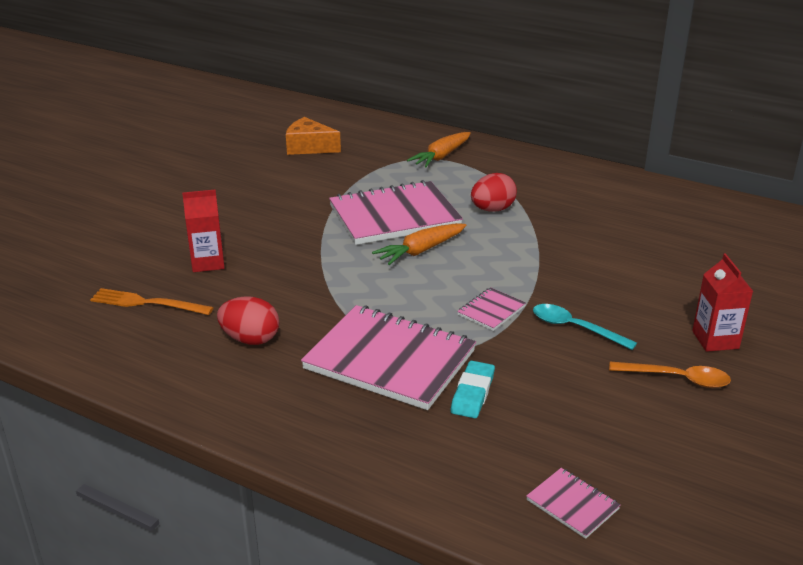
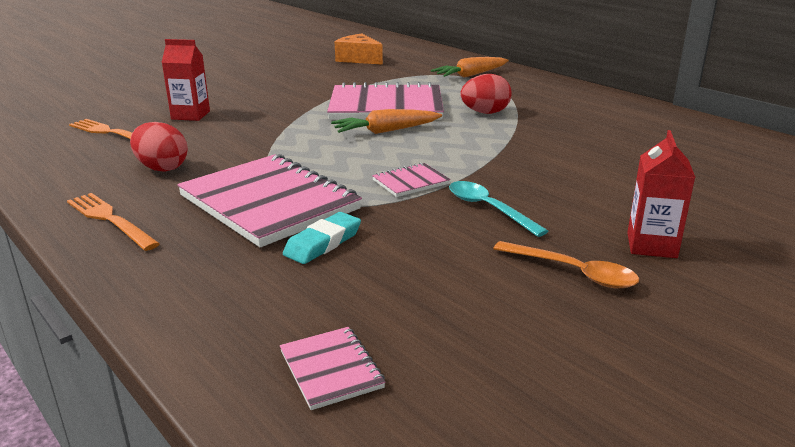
camera: 20 degrees right, 5 degrees down
(265, 410) = (110, 220): none -> orange fork

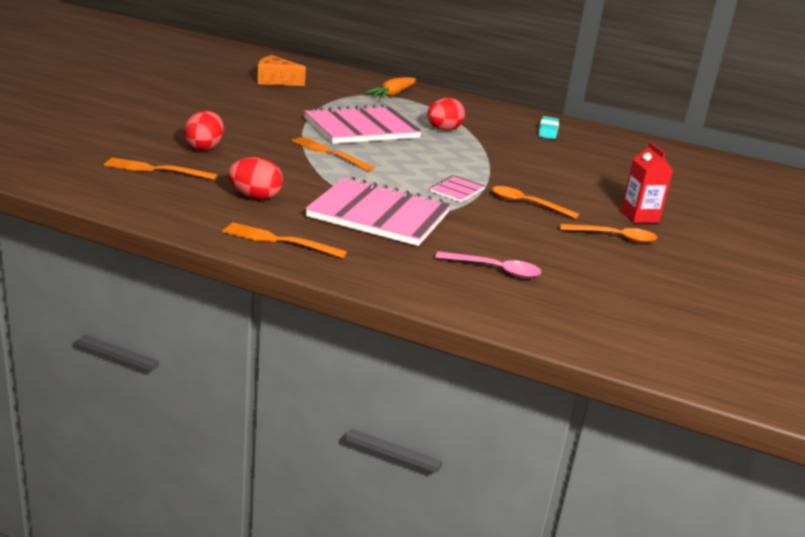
camera: 30 degrees left, 0 degrees up
(190, 115) = (204, 147): red carton -> red egg
(313, 129) = (329, 153): none -> orange fork
(323, 243) = (452, 238): turquoise eraser -> turquoise eraser (548, 131)
(323, 297) = (495, 270): none -> pink spoon
(331, 369) = (547, 305): pink notebook -> none
(386, 131) = (389, 151): orange carrot -> none
(488, 208) = (527, 204): turquoise spoon -> orange spoon

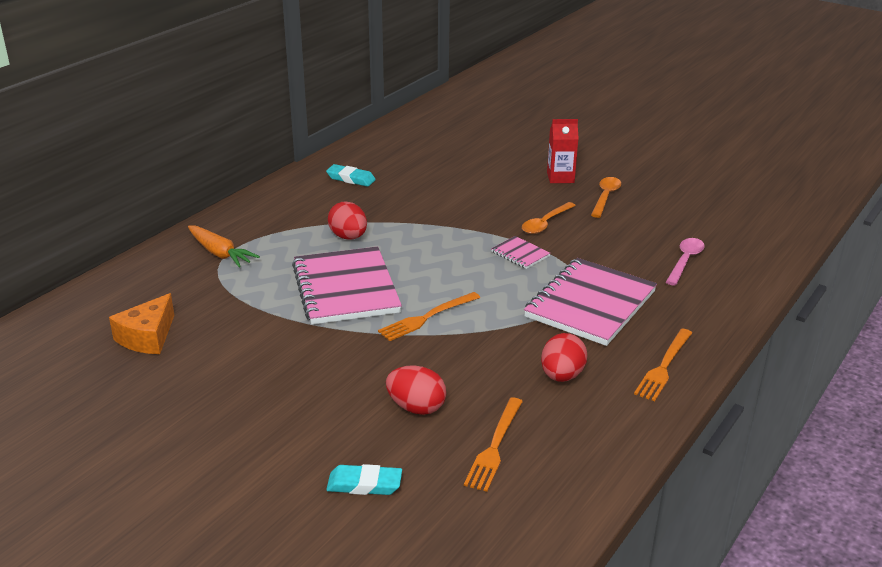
camera: 75 degrees left, 5 degrees up
(116, 132) = (364, 484): none -> turquoise eraser

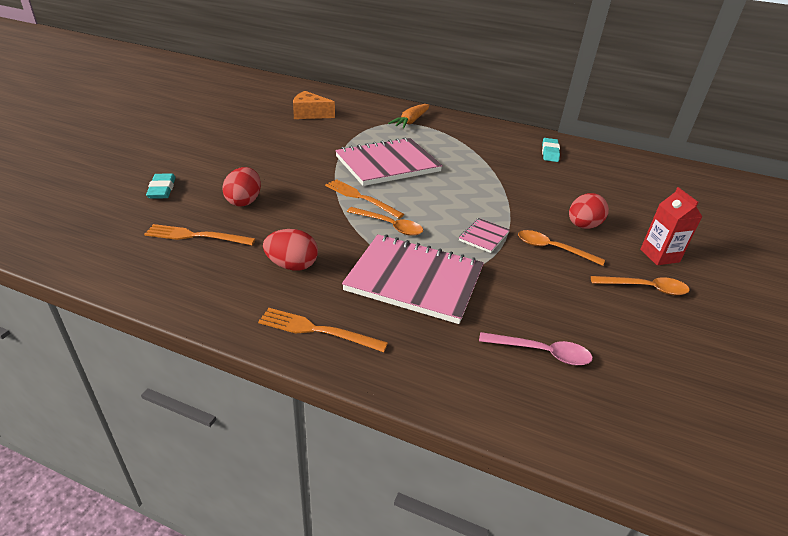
camera: 75 degrees right, 5 degrees up
(348, 237) = (460, 159): red egg -> red egg (583, 226)
(492, 305) = (390, 226): none -> orange spoon

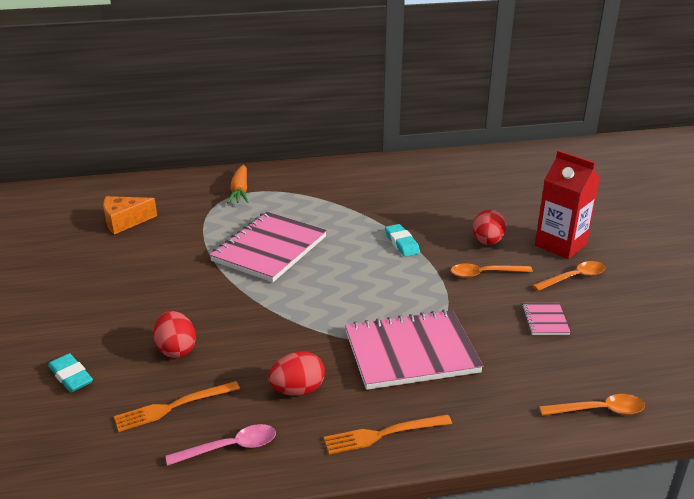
camera: 30 degrees left, 5 degrees down
(361, 198) = (284, 295): orange fork -> none
(390, 226) = (339, 312): orange spoon -> orange spoon (599, 410)
(484, 236) = (424, 286): pink notebook -> pink notebook (545, 320)
(542, 353) = (555, 364): pink spoon -> pink spoon (230, 447)
(550, 152) = (397, 178): turquoise eraser -> turquoise eraser (402, 243)
(659, 256) = (560, 245): red carton -> red carton, size x1.53

